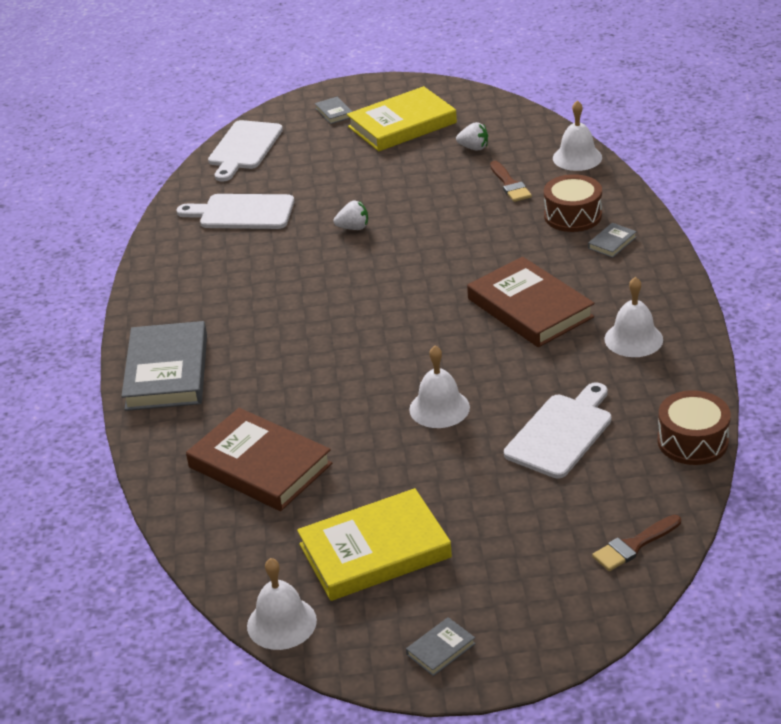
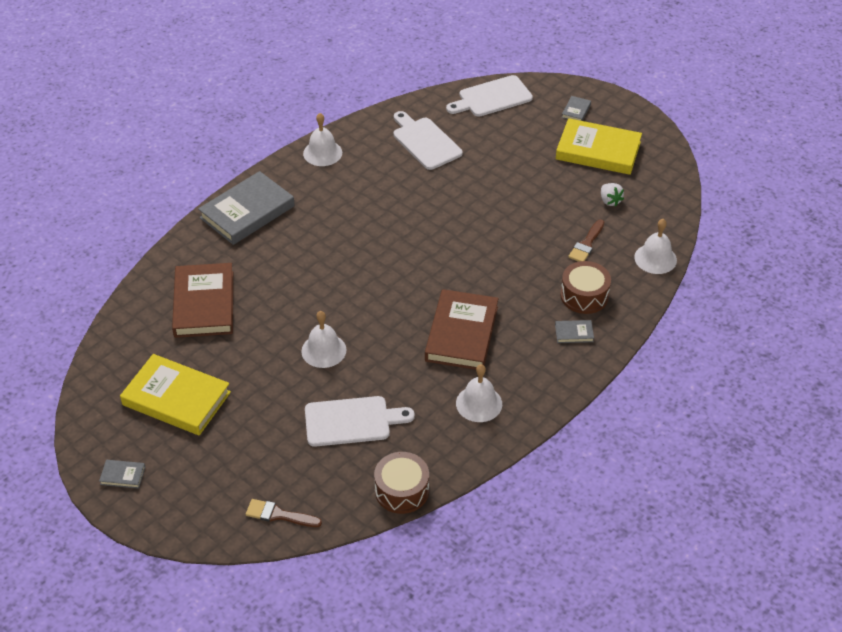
camera: 45 degrees right, 10 degrees up
(281, 623) = (90, 395): white bell -> white bell (322, 153)
(353, 228) = (461, 200): white strawberry -> none

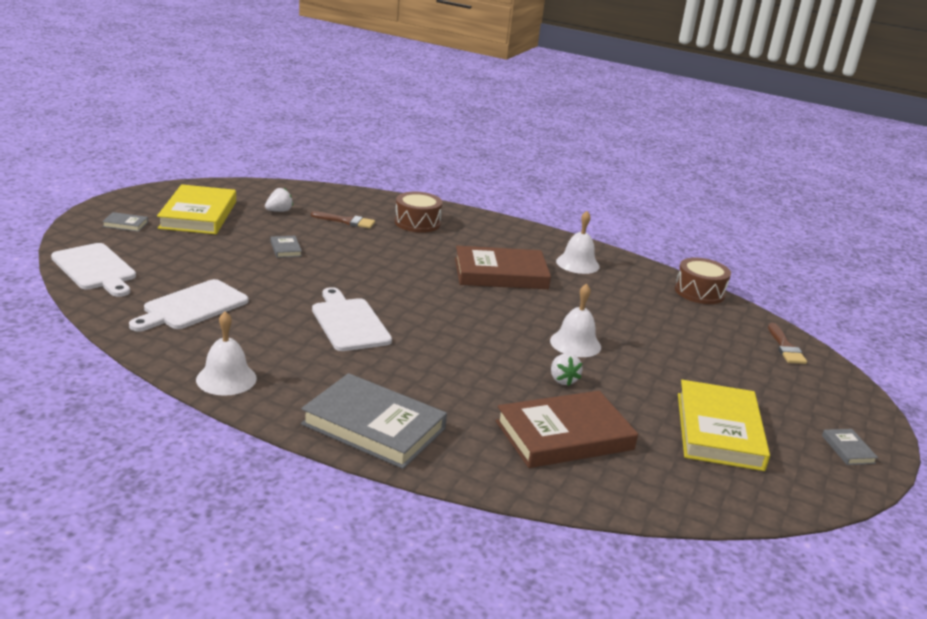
camera: 110 degrees left, 20 degrees down
(272, 324) = (562, 380): none -> white strawberry
(352, 421) = (650, 320): white cutting board -> white cutting board (349, 322)
(574, 333) = (466, 227): grey book -> grey book (286, 249)
(655, 258) = (354, 195): white bell -> none

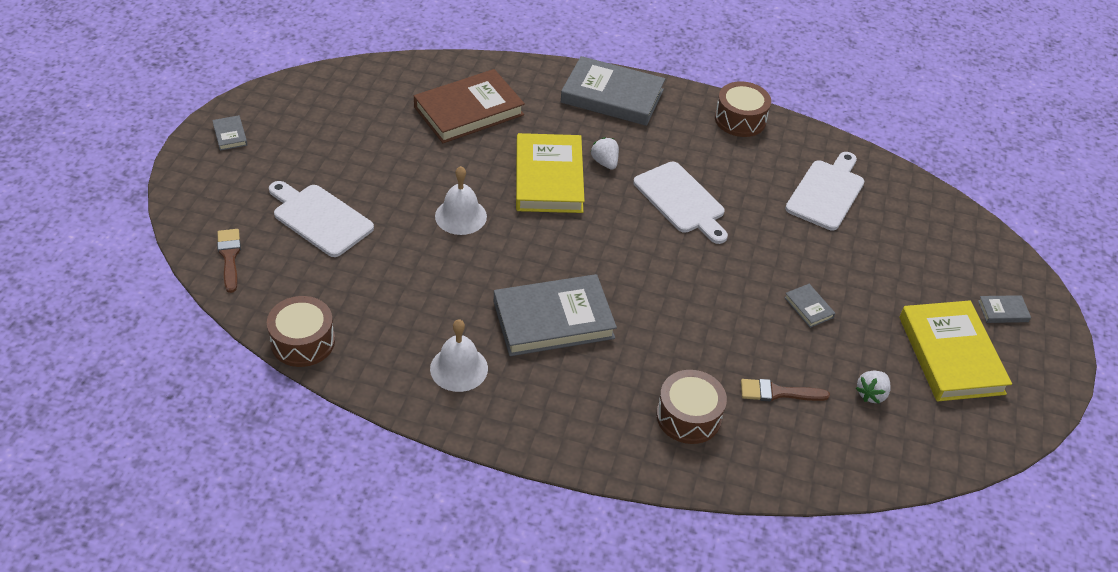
camera: 170 degrees right, 20 degrees up
(95, 269) = (952, 226): white cutting board -> white cutting board (320, 218)
(226, 379) = (740, 119): white bell -> brown drum
(500, 273) = (553, 320): brown book -> grey book
(562, 380) = (472, 166): white strawberry -> white strawberry (605, 162)
(718, 431) = (339, 135): yellow book -> yellow book (549, 178)

